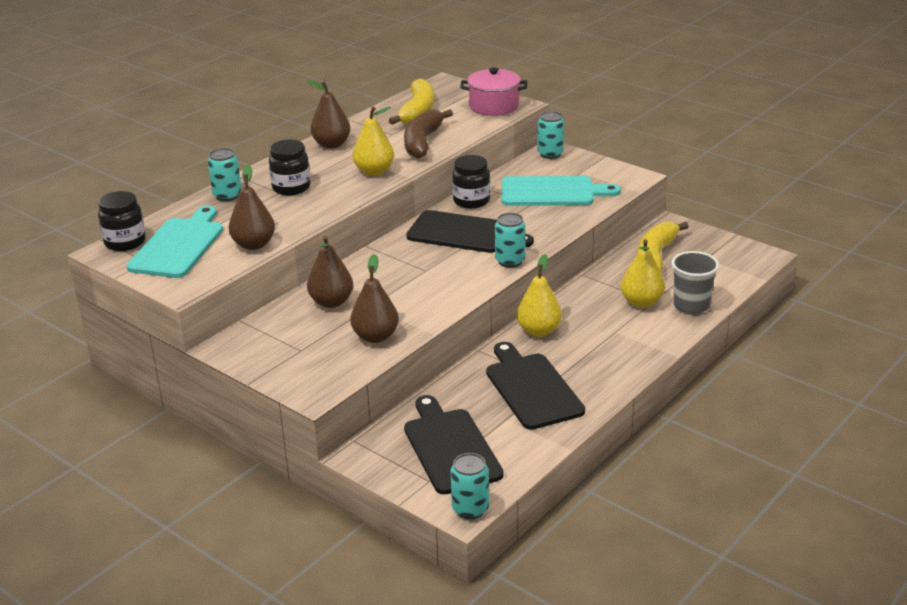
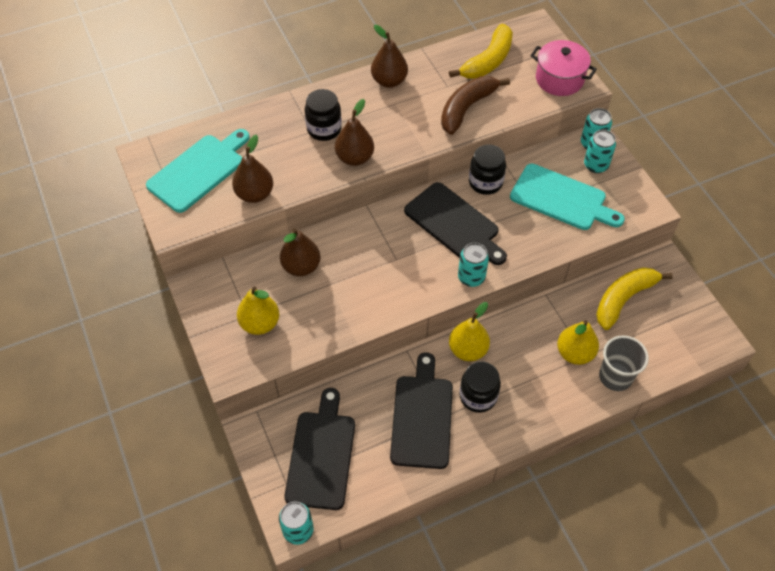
camera: 25 degrees right, 25 degrees up
(125, 242) = (163, 149): black jar -> black jar (478, 396)
(227, 195) = (269, 119): turquoise can -> turquoise can (595, 165)
(374, 171) = (403, 134): yellow pear -> yellow pear (260, 323)
(375, 336) = (311, 325): brown pear -> brown pear (355, 158)

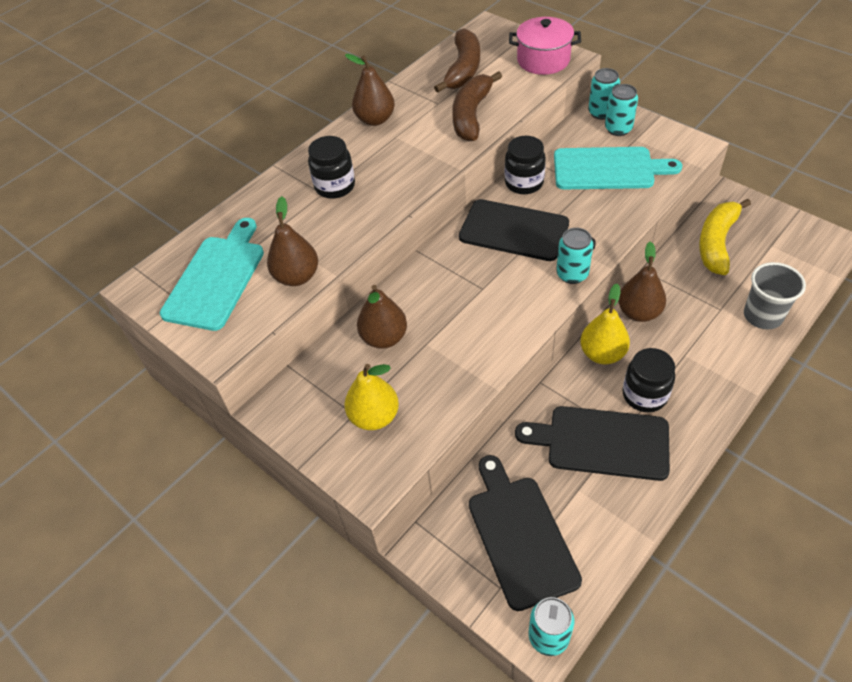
camera: 20 degrees left, 5 degrees down
(355, 158) = (386, 200): brown pear -> brown pear (639, 312)
(422, 417) = (602, 442): black cutting board -> black cutting board turned 60 degrees counterclockwise
(488, 61) = (463, 69): yellow banana -> brown banana
(574, 353) = (708, 311): yellow pear -> none

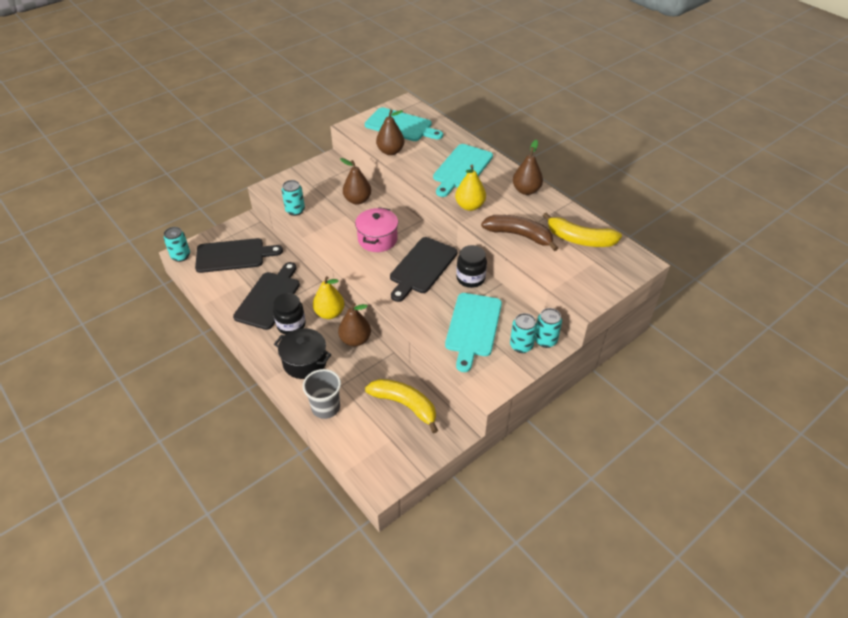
camera: 95 degrees right, 5 degrees down
(335, 186) = (461, 169): black jar -> turquoise cutting board
(374, 416) = (307, 192): yellow pear -> yellow pear (470, 206)
(463, 69) = (579, 239): brown banana -> yellow banana
(543, 60) = (584, 286): pink pot -> pink pot (377, 239)
(572, 274) = (374, 284): turquoise can -> turquoise can (295, 210)
(703, 358) = (305, 362): none -> black pot

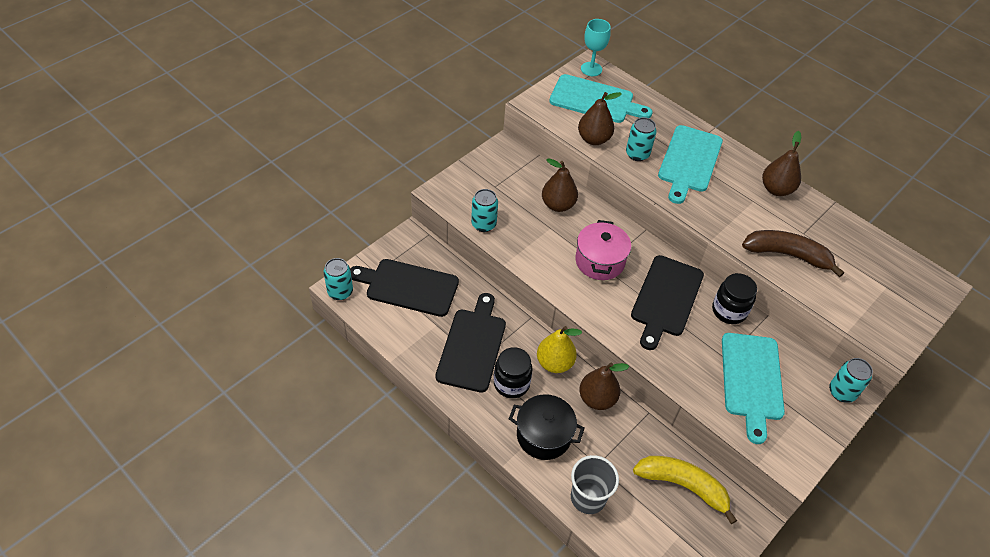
camera: 10 degrees left, 5 degrees up
(233, 255) = (408, 287): black cutting board -> black cutting board turned 150 degrees counterclockwise
(405, 105) = (591, 69): none -> turquoise goblet
(470, 206) = (715, 216): yellow pear -> none
(521, 346) = (815, 402): turquoise can -> turquoise can (637, 154)
(579, 239) = (860, 256): yellow banana -> none

